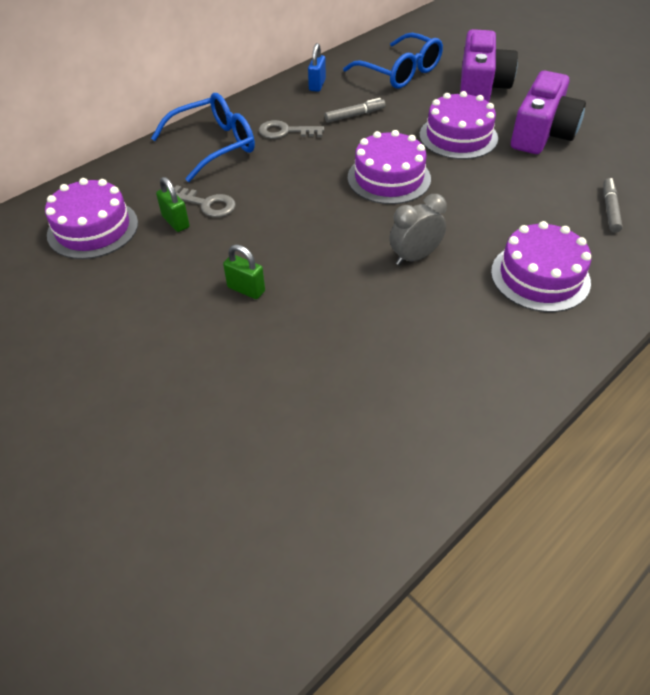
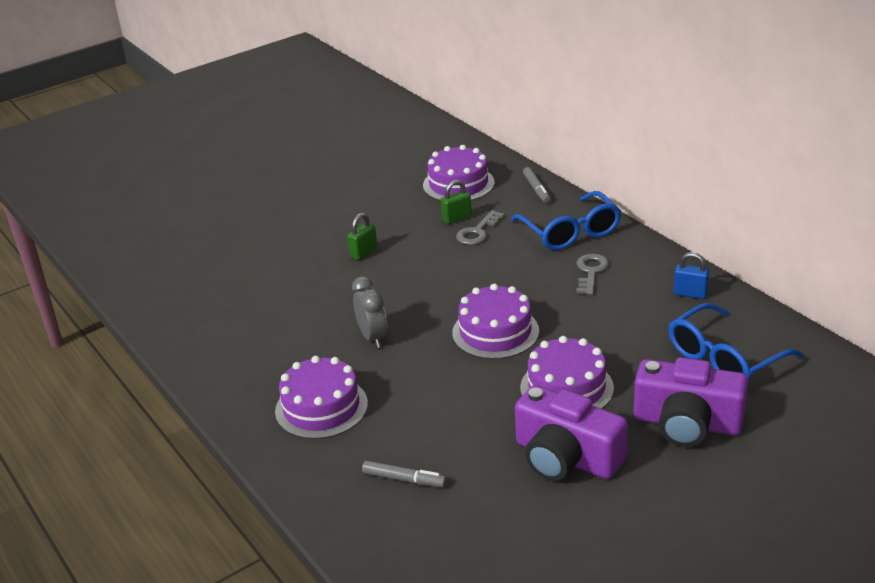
camera: 100 degrees right, 15 degrees down
(354, 115) = (620, 317): grey marker -> grey marker (537, 189)

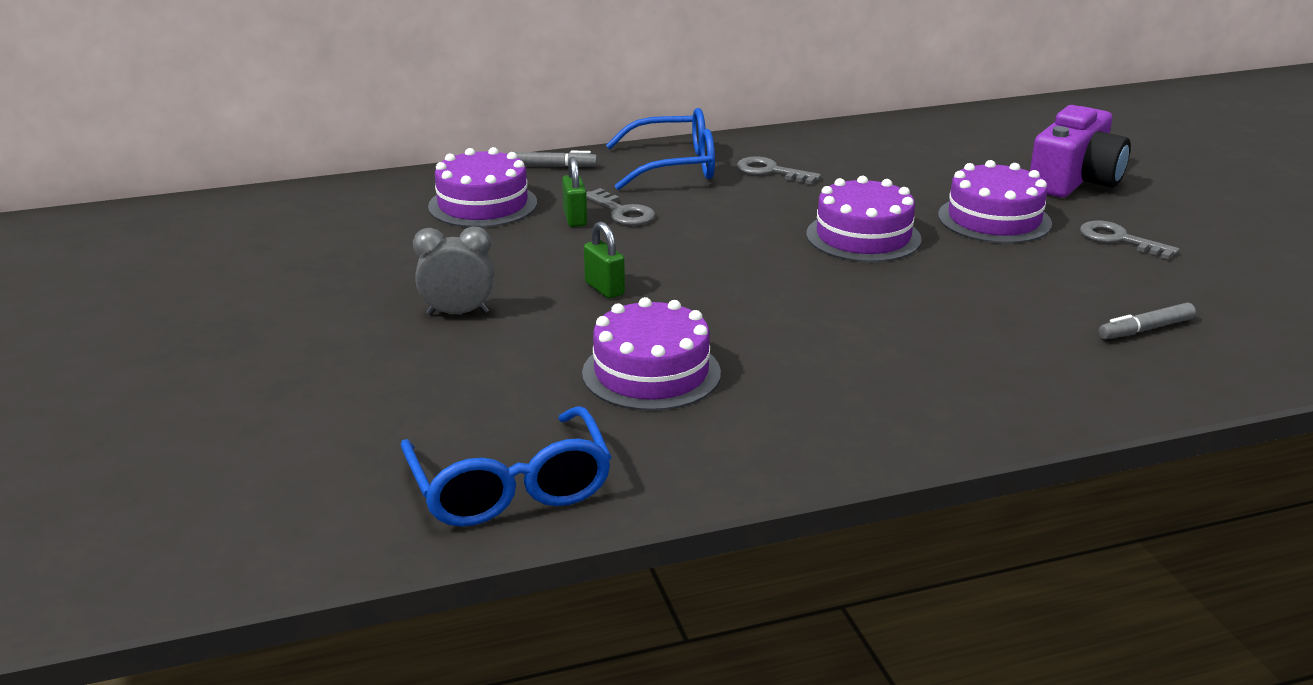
camera: 75 degrees left, 5 degrees down
(321, 407) = (979, 365): purple cake -> purple cake (651, 373)
(372, 337) = (829, 310): grey clock -> grey clock (458, 313)
(404, 479) = (1145, 329): grey marker -> grey marker turned 150 degrees counterclockwise
(566, 457) = (1119, 240): purple camera -> grey key
(690, 294) = (849, 139): blue padlock -> none
(724, 358) = (972, 146): blue glasses -> blue glasses (510, 487)

